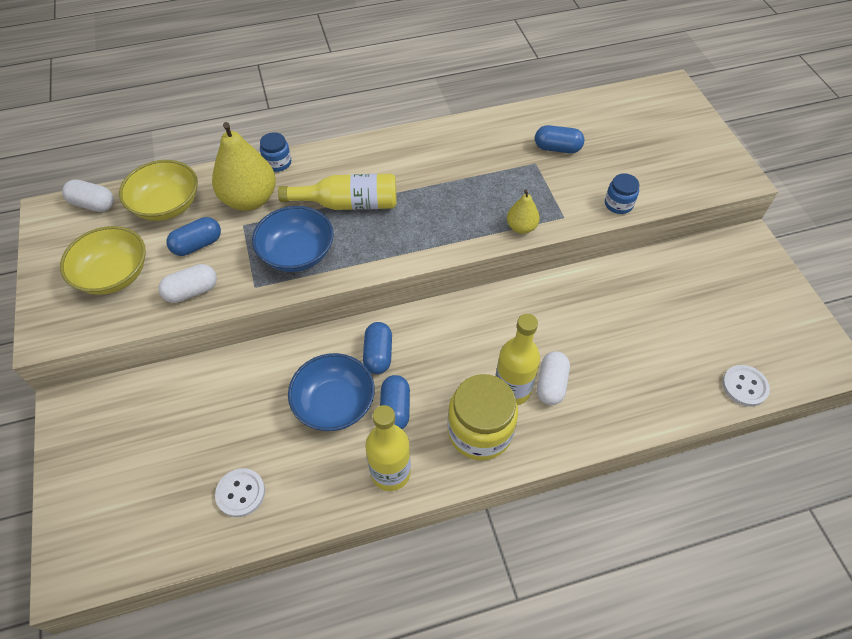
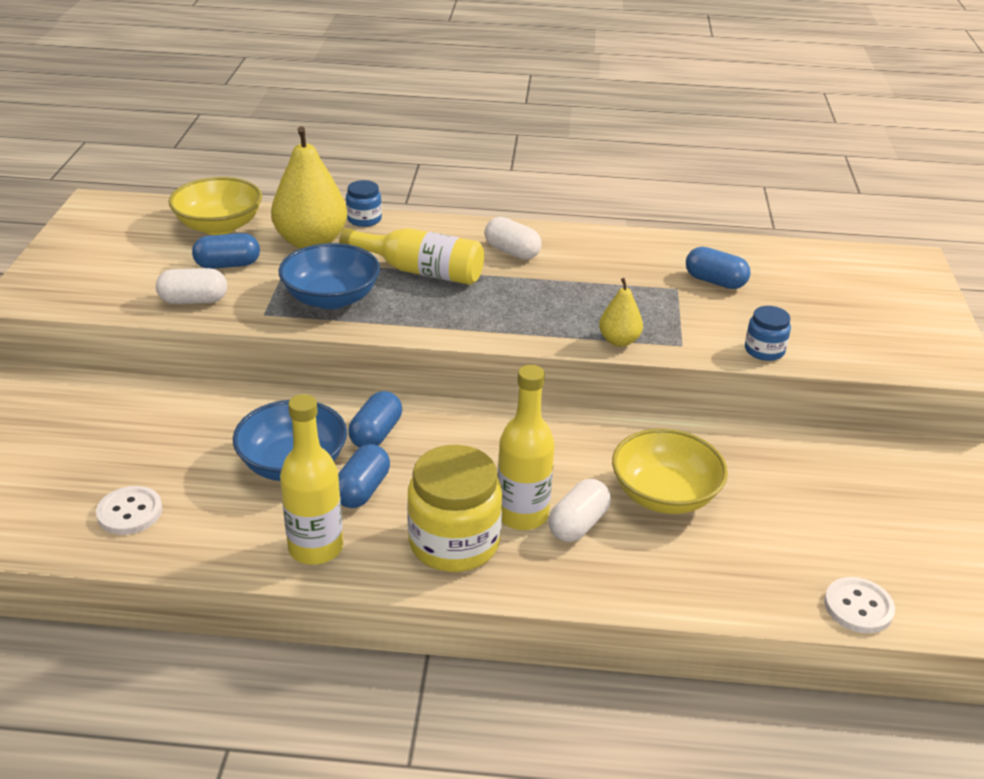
camera: 20 degrees right, 20 degrees down
(93, 204) = (144, 208): white capsule -> white capsule (512, 252)
(114, 275) = (123, 267): yellow bowl -> yellow bowl (664, 495)

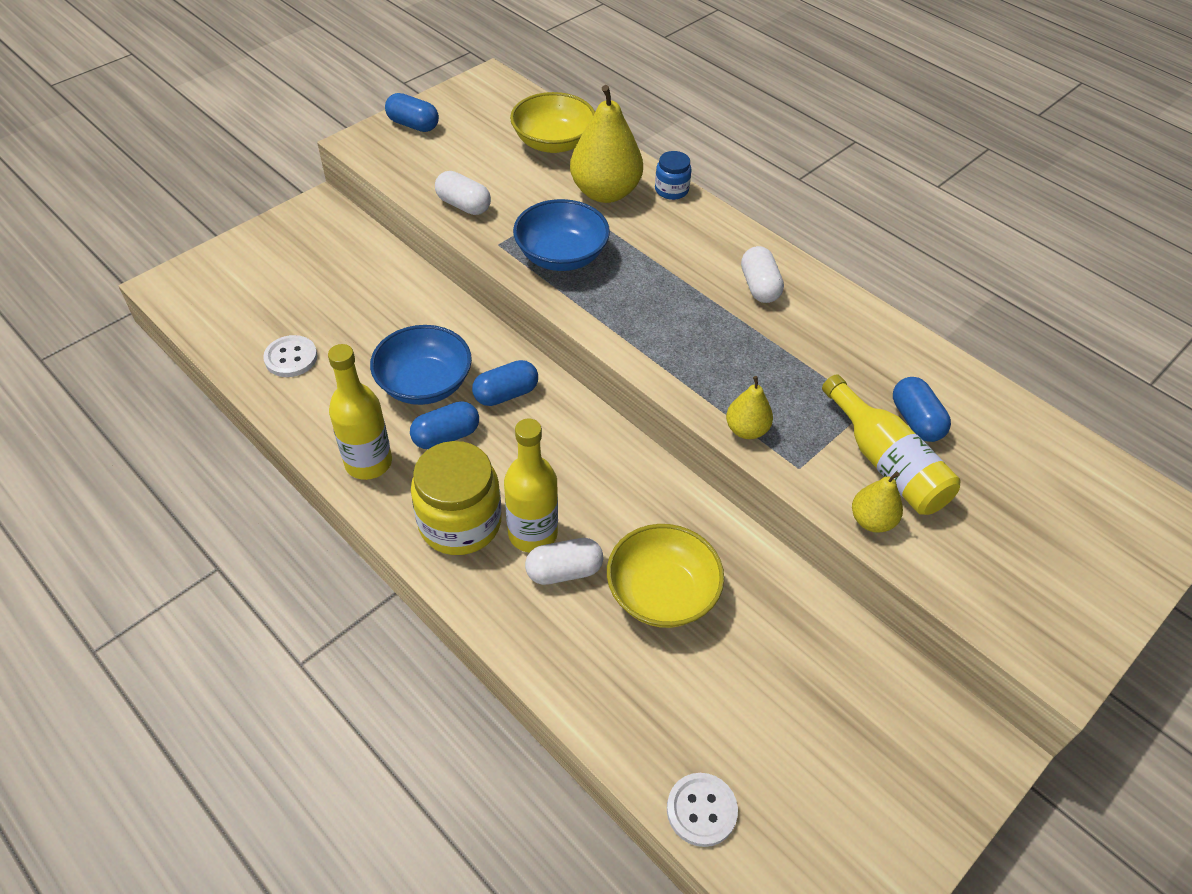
camera: 40 degrees right, 15 degrees up
(228, 265) = (521, 184): blue capsule -> blue capsule (413, 125)
(420, 271) = (659, 266): yellow bottle -> yellow bottle (886, 463)
(764, 350) = (871, 521): blue jar -> yellow pear

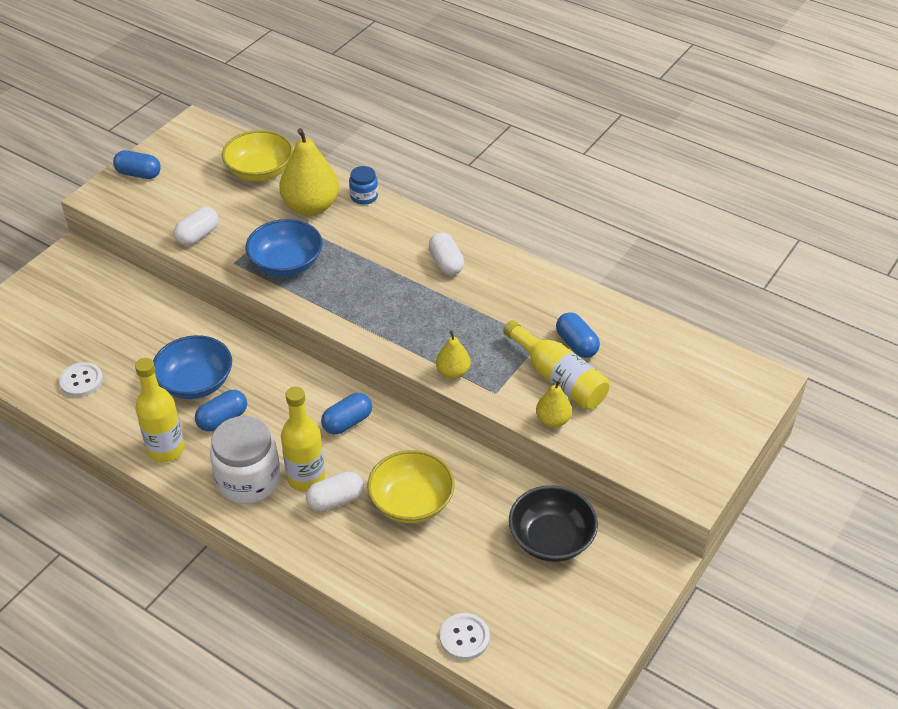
camera: 10 degrees left, 5 degrees down
(460, 522) = (248, 480): yellow jar -> white jar
(463, 205) = (198, 235): white capsule -> white capsule turned 75 degrees counterclockwise
(506, 394) = (262, 379): blue capsule -> blue capsule (347, 422)
(842, 684) = (551, 539): none -> black bowl

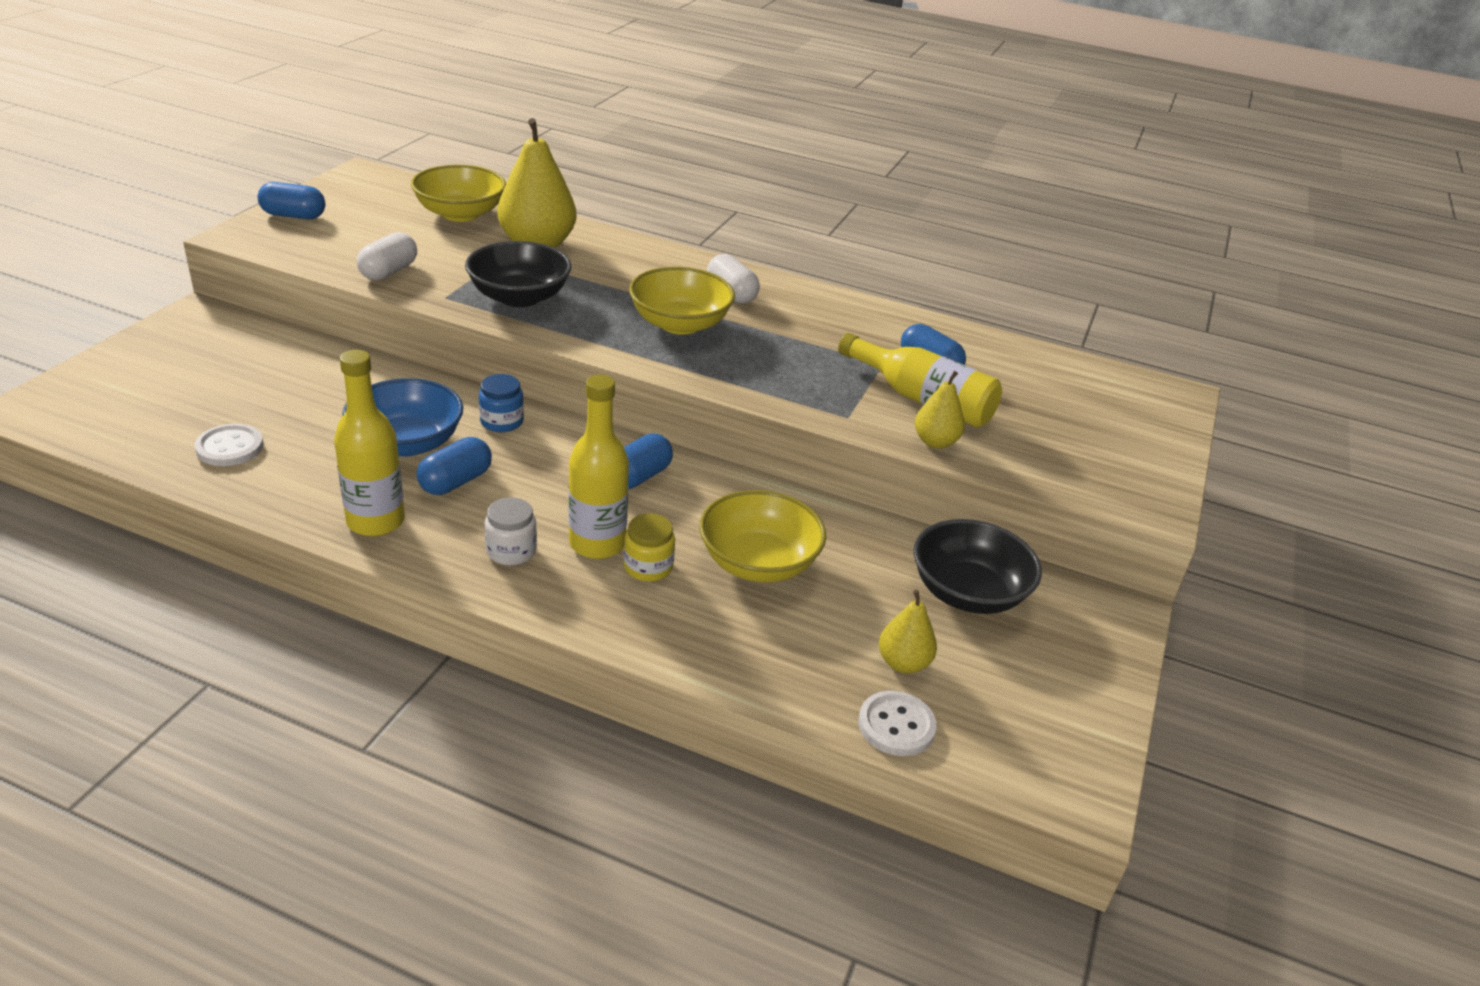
camera: 15 degrees left, 10 degrees down
(248, 480) = (511, 551): white jar -> white jar, size x0.51
(286, 264) = (519, 297): blue bowl -> black bowl
(335, 500) = (648, 567): white capsule -> yellow jar
(364, 196) = (604, 235): blue jar -> blue jar (502, 421)
(398, 295) = (680, 324): none -> yellow bowl
(453, 372) = (782, 398): yellow pear -> yellow pear (903, 663)

